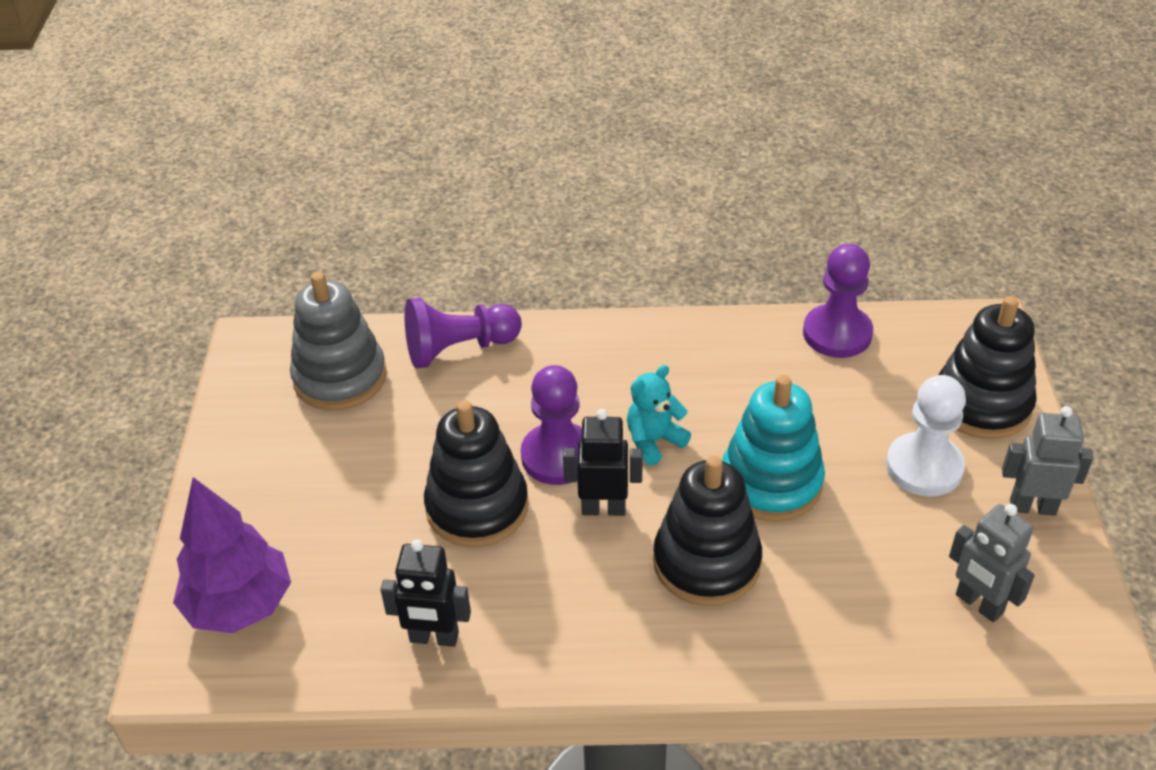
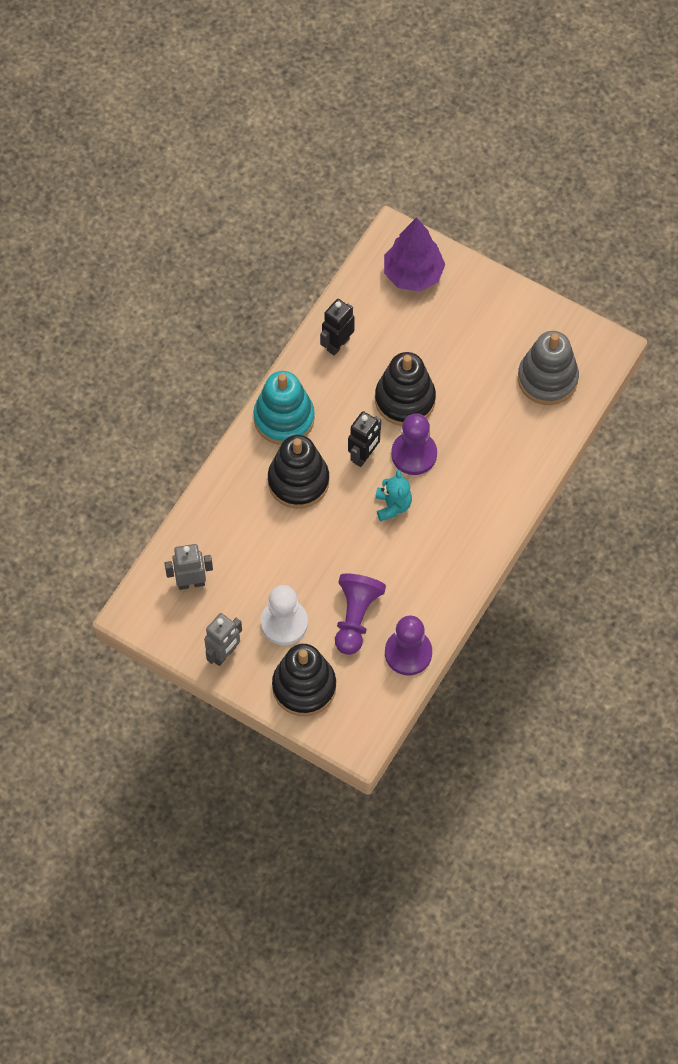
camera: 120 degrees right, 20 degrees up
(459, 349) = (531, 448): purple pawn -> purple pawn (355, 617)
(771, 482) = (326, 543): turquoise stacking toy -> turquoise stacking toy (284, 418)

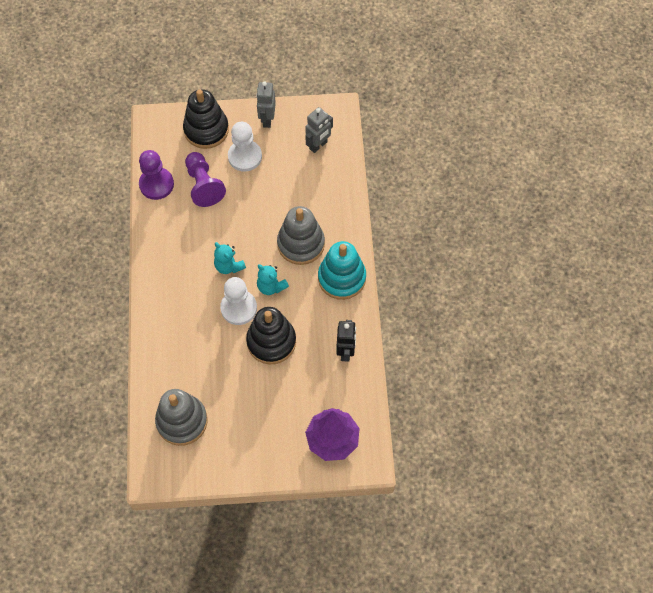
camera: 145 degrees right, 0 degrees up
(298, 481) = (301, 244): black stacking toy -> grey stacking toy
(364, 455) = (271, 286): black robot -> turquoise teddy bear
(414, 454) = (239, 308): purple pawn -> white pawn

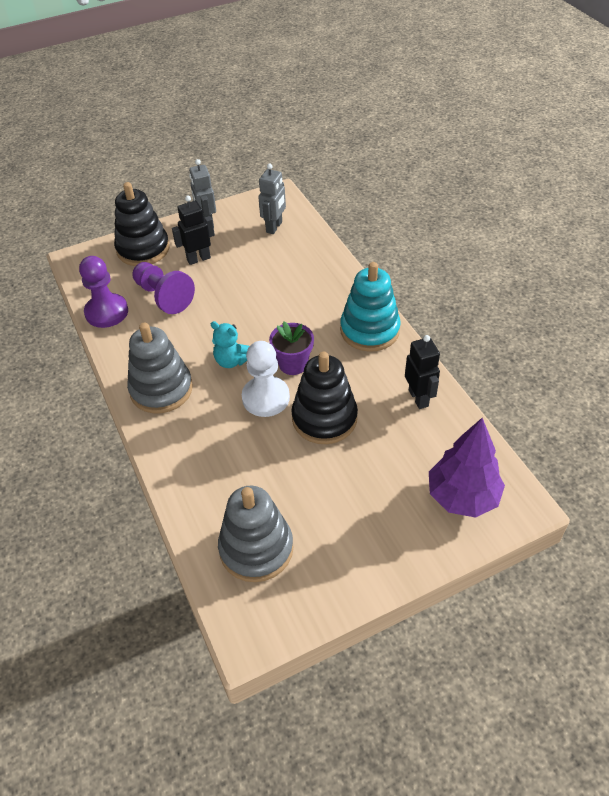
camera: 20 degrees left, 15 degrees down
(245, 156) = (198, 259): white pawn -> black robot
(271, 286) = (293, 364): turquoise teddy bear -> purple flower pot
(301, 244) = (304, 314): grey stacking toy -> grey stacking toy (161, 389)

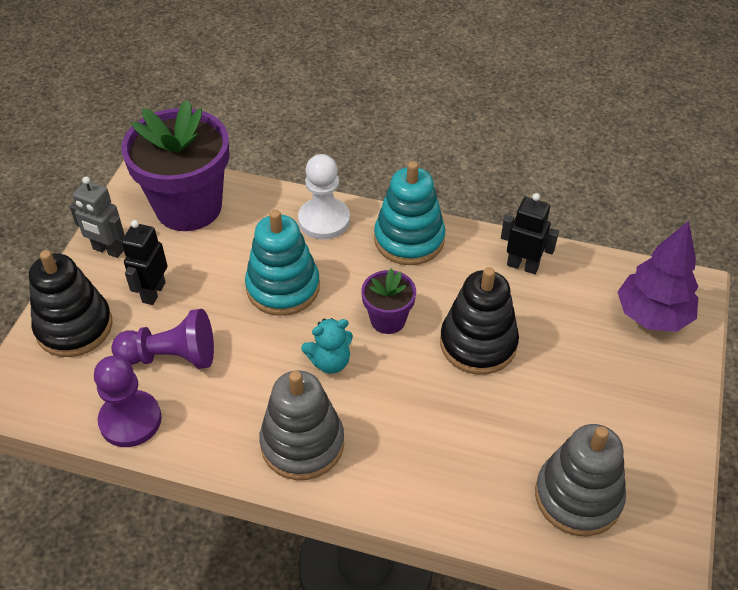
camera: 50 degrees left, 0 degrees up
(263, 304) = (283, 287): none -> turquoise stacking toy
(266, 398) = (407, 368): white pawn -> white pawn (324, 220)
(274, 227) = (188, 207): grey robot -> purple flower pot

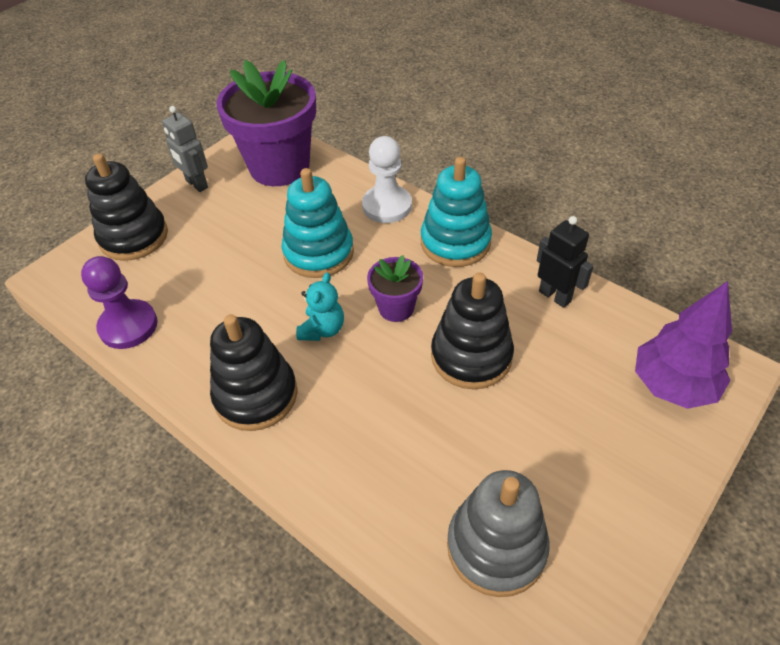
camera: 25 degrees right, 0 degrees up
(153, 292) = (210, 227): black robot -> none
(171, 356) = (192, 283): purple pawn -> none
(302, 444) = (256, 395): grey stacking toy -> black stacking toy
(330, 361) = (322, 329): turquoise teddy bear -> turquoise teddy bear turned 75 degrees counterclockwise

